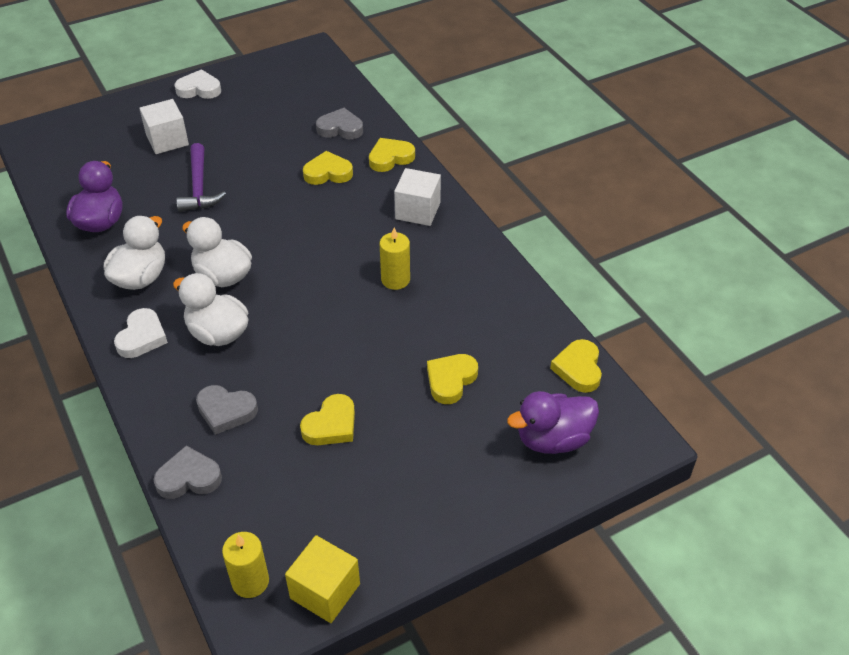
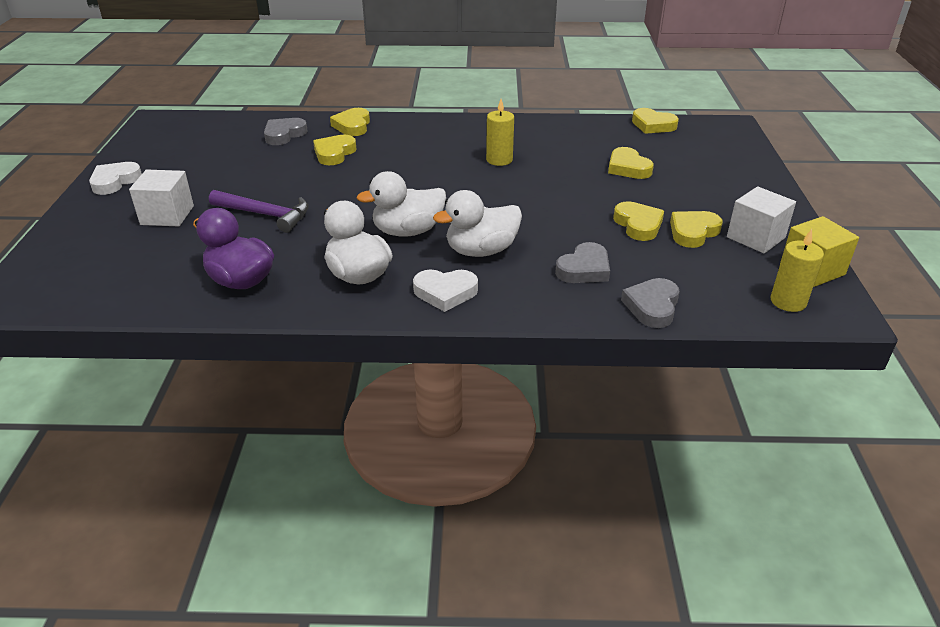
camera: 60 degrees left, 10 degrees down
(142, 337) = (445, 292): white heart -> white heart turned 135 degrees clockwise
(343, 472) = (693, 232): none -> yellow heart
(417, 211) = (430, 132): white cube -> white cube (755, 237)
(552, 439) = (711, 150): purple duck -> none

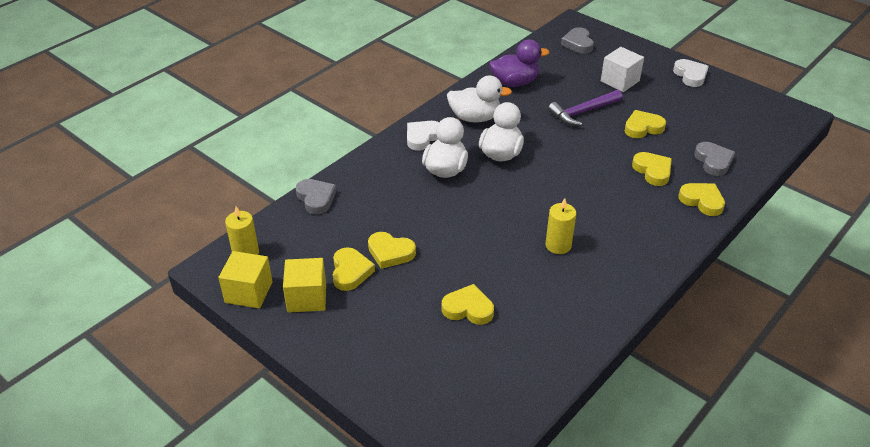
camera: 130 degrees right, 5 degrees up
(584, 269) = (378, 197): grey heart -> grey heart (578, 43)
(653, 125) = (527, 393): yellow heart -> yellow heart (643, 127)
(755, 237) = (307, 297): white cube -> yellow cube

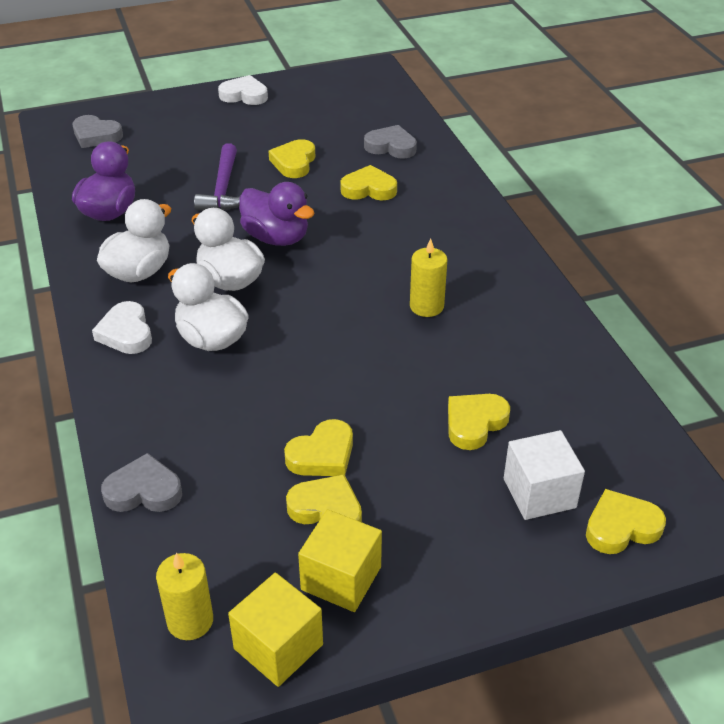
camera: 60 degrees left, 0 degrees up
(559, 154) = (276, 238): none -> purple duck
(620, 81) = (199, 140): white cube -> white cube (539, 493)
(702, 201) = (442, 181): yellow heart -> yellow heart (621, 527)

